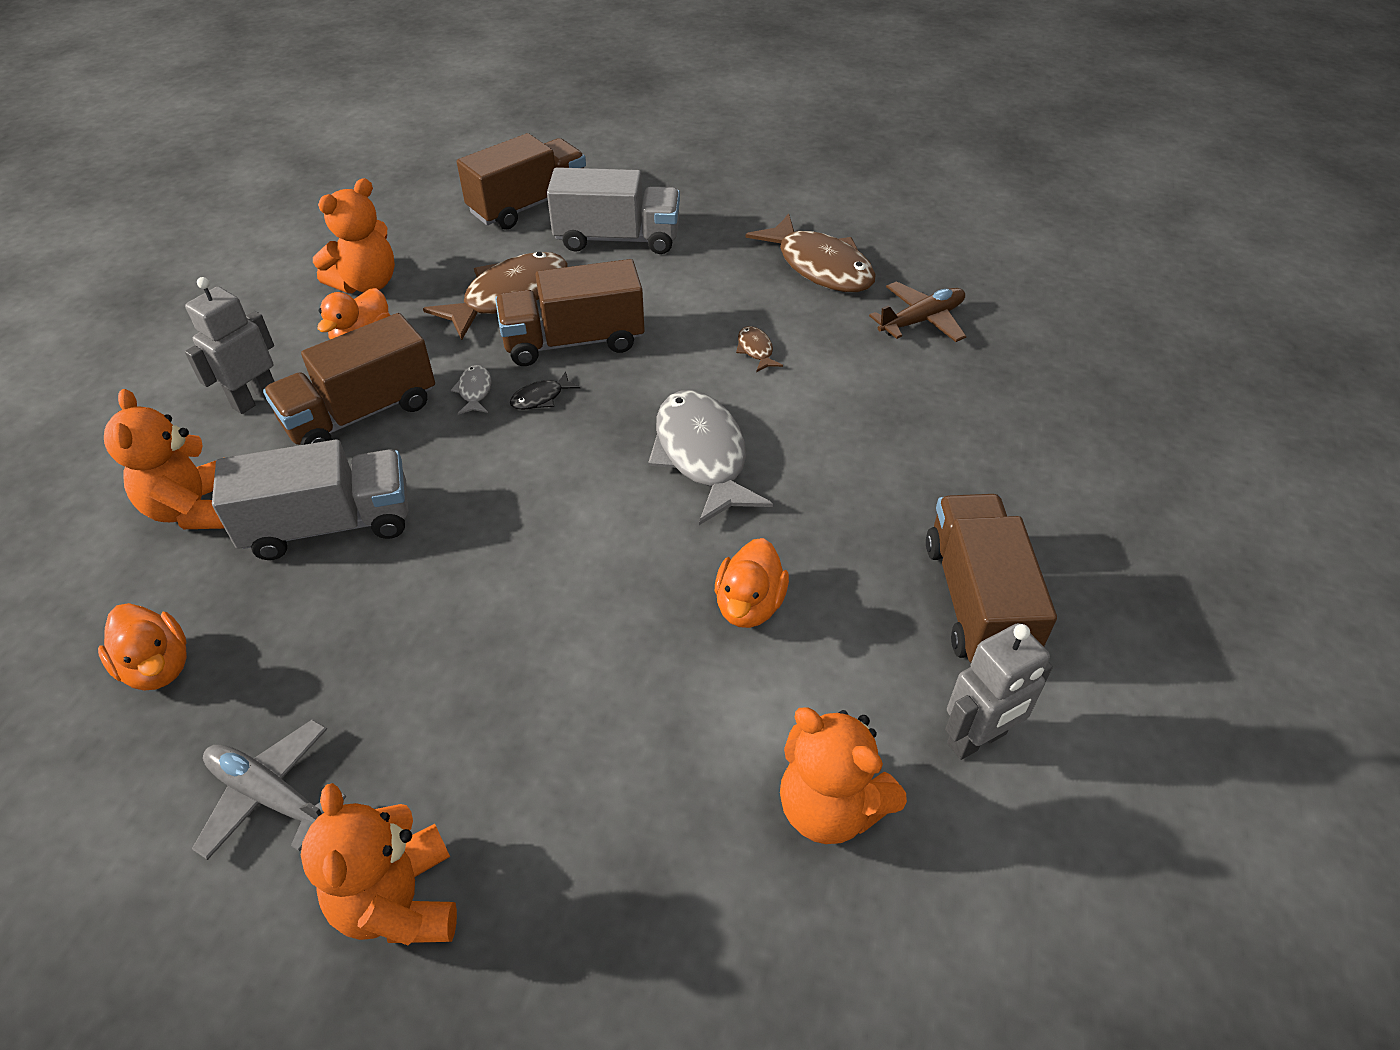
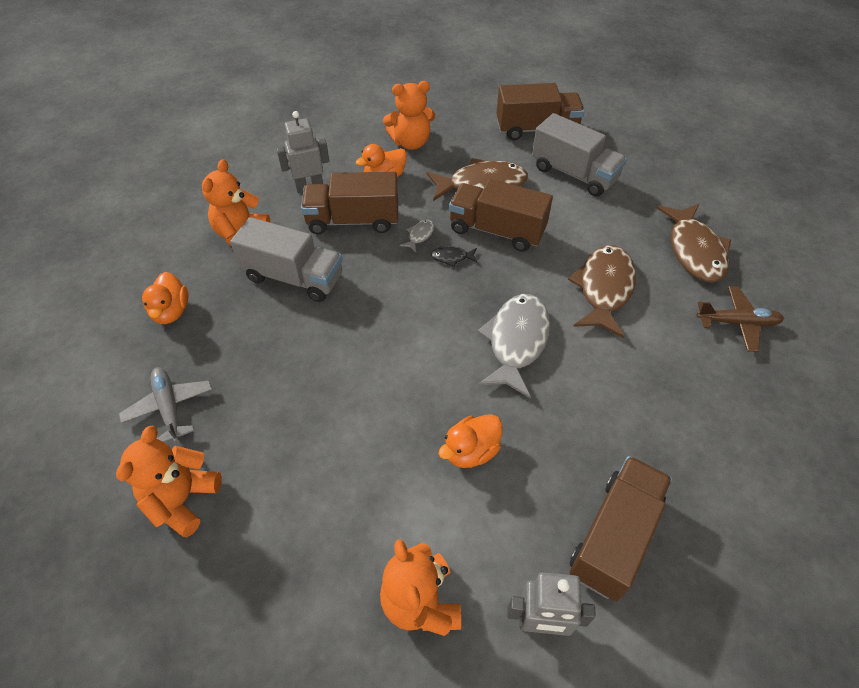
camera: 35 degrees right, 5 degrees up
(756, 350) = (604, 289): brown fish -> brown fish, size x2.37

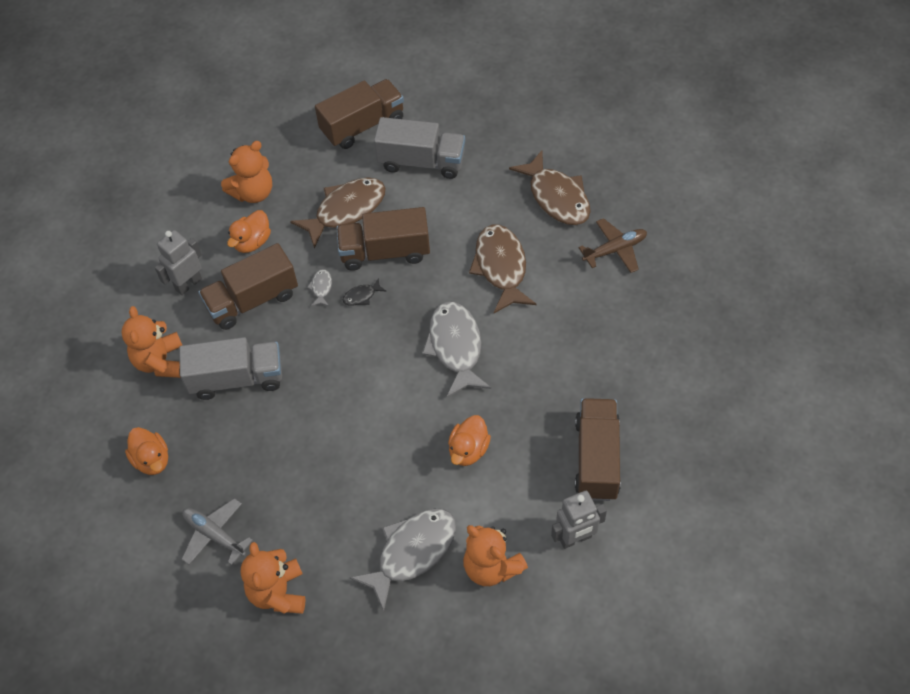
camera: 25 degrees left, 5 degrees up
(343, 533) = (412, 553): none -> grey fish

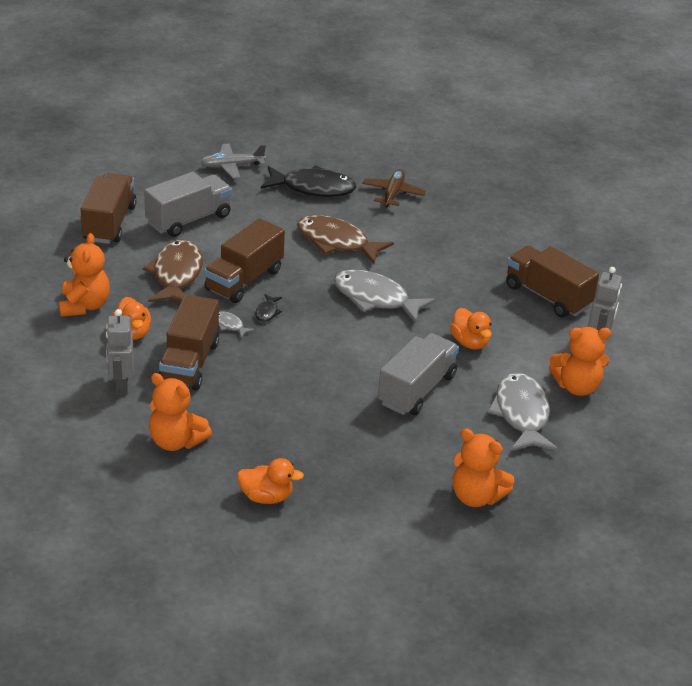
camera: 55 degrees left, 20 degrees down
(215, 535) = (383, 501): grey plane -> grey plane (232, 166)
(237, 379) = (253, 411): grey truck -> grey truck (417, 390)
(556, 197) = (313, 188): brown fish -> black fish

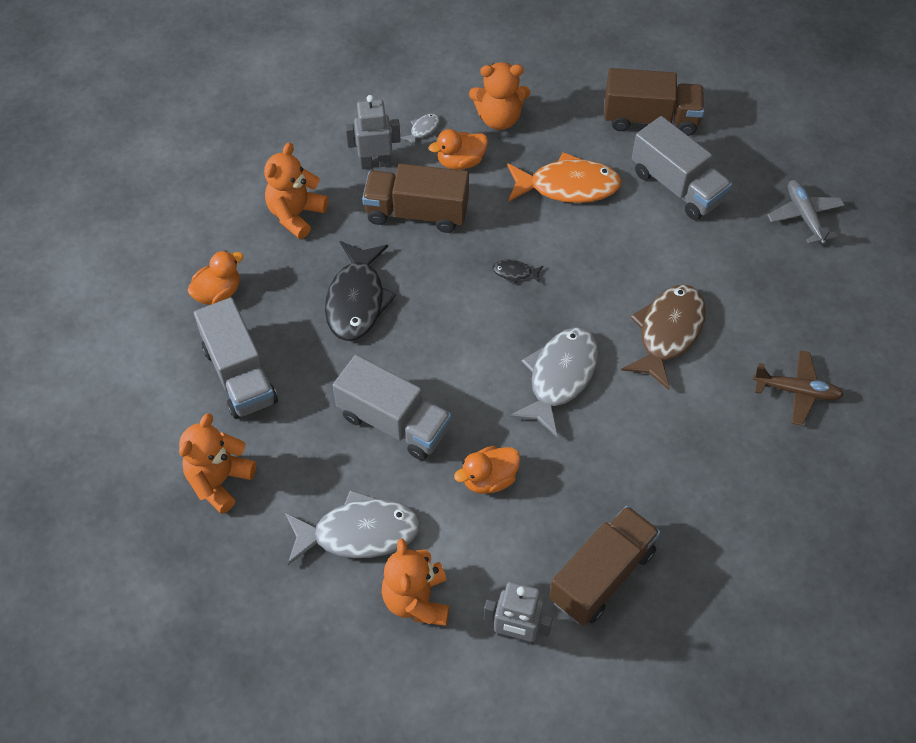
camera: 90 degrees right, 20 degrees up
(176, 275) = (567, 186): brown fish -> orange fish
(230, 325) = (485, 241): grey fish -> grey fish (423, 130)
(244, 280) = (570, 247): brown truck -> none
(266, 497) = (218, 293): orange duck -> orange duck turned 135 degrees counterclockwise
(313, 188) = (781, 302): black fish -> black fish (356, 300)
(364, 482) = (240, 375): none -> grey truck

